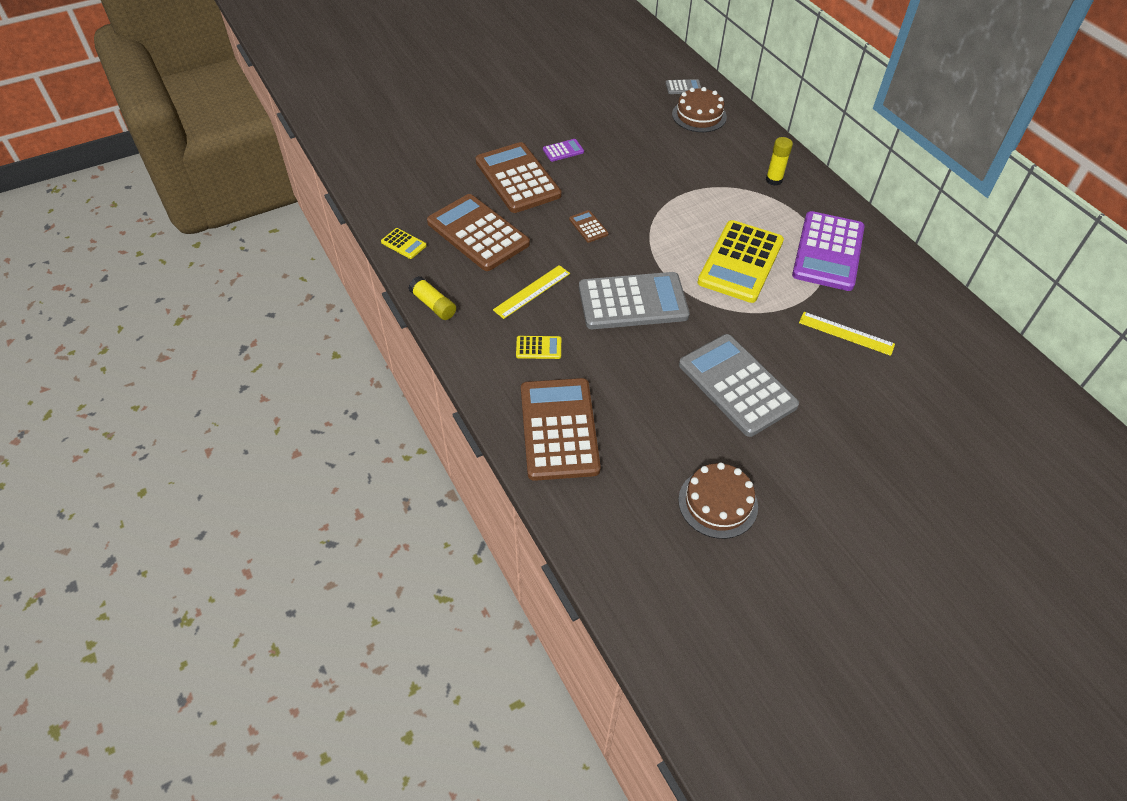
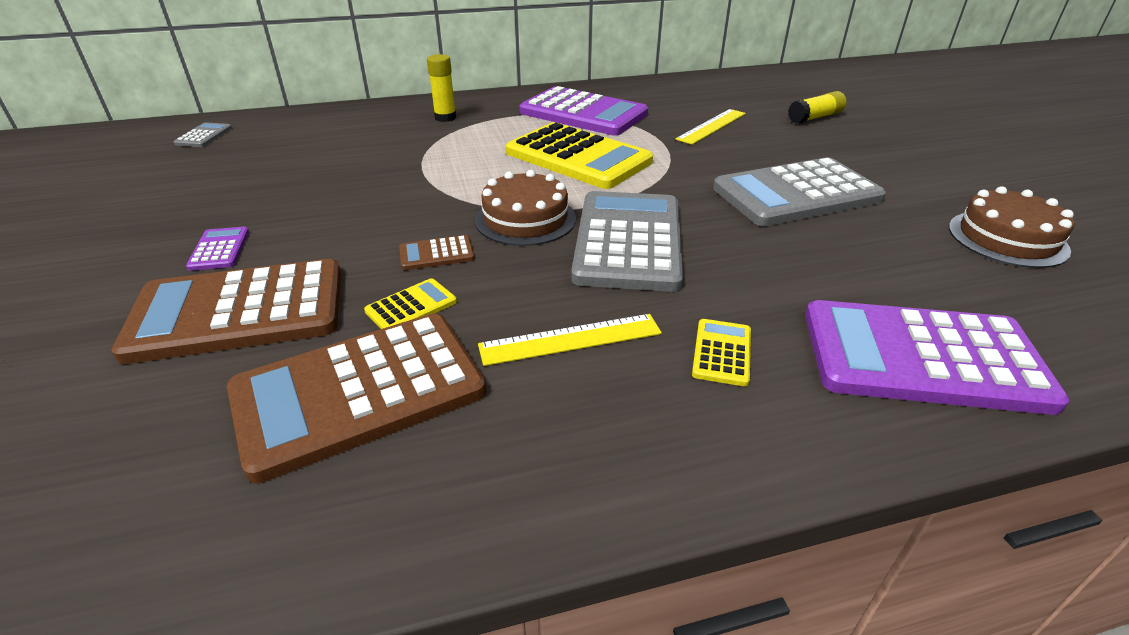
camera: 75 degrees left, 15 degrees down
(403, 244) = (297, 550): yellow calculator -> yellow calculator (411, 307)
(433, 305) = (561, 509): yellow glue stick -> yellow glue stick (815, 118)
(532, 291) = (570, 339): yellow ruler -> yellow ruler turned 75 degrees counterclockwise
(559, 429) = (922, 357): brown calculator -> purple calculator
(699, 115) = (276, 136): brown cake -> brown cake (525, 219)

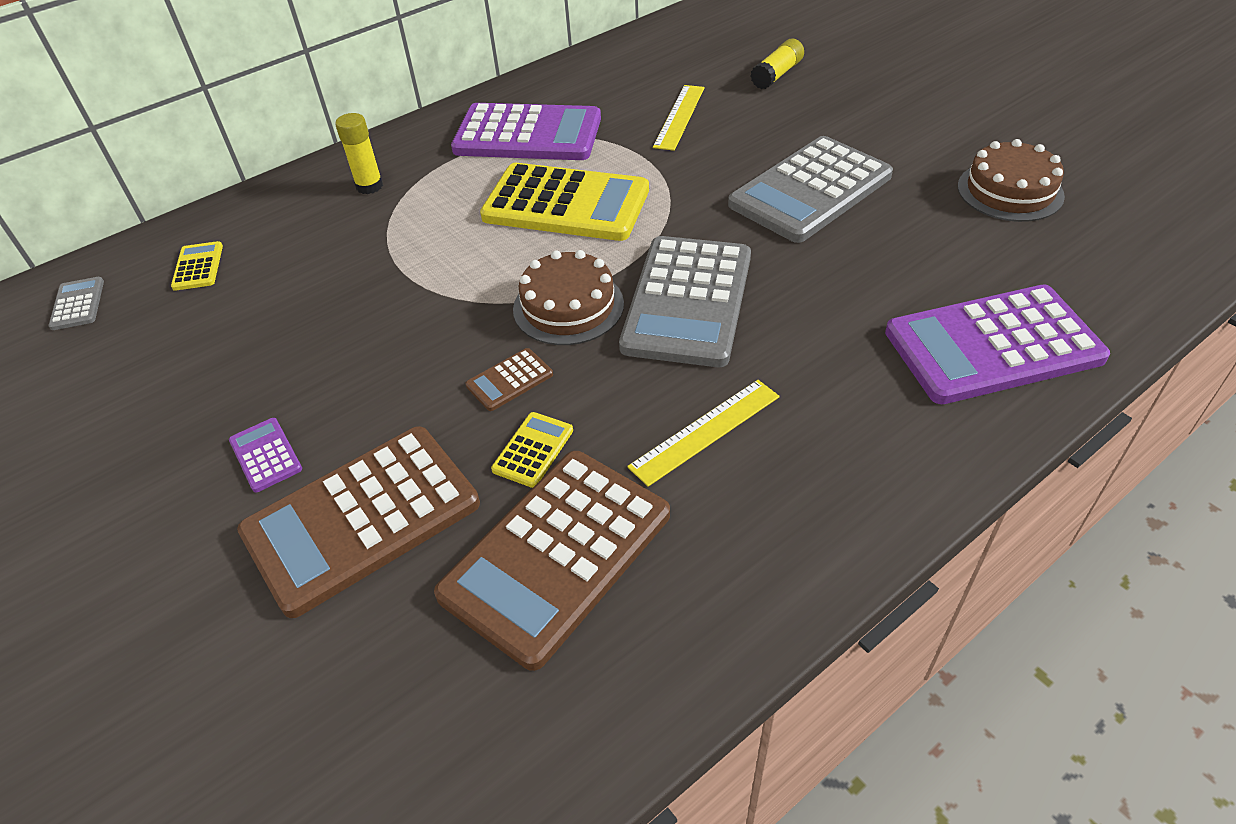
camera: 20 degrees left, 10 degrees up
(628, 241) = (687, 301): grey calculator -> grey calculator turned 150 degrees counterclockwise
(722, 352) = (839, 398): yellow calculator -> yellow calculator (198, 267)

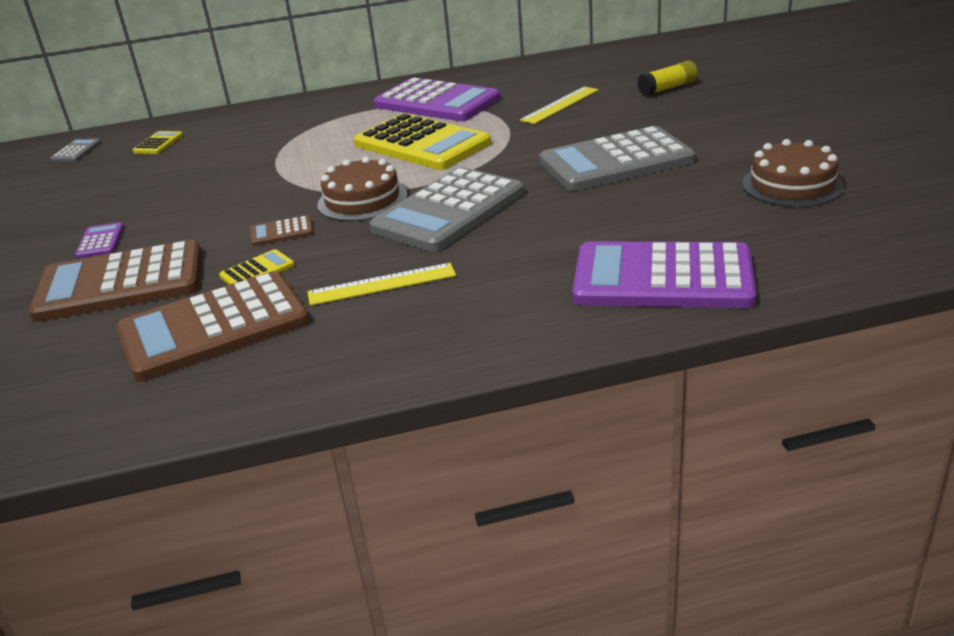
camera: 25 degrees right, 15 degrees down
(369, 186) = (302, 117): yellow glue stick -> none

